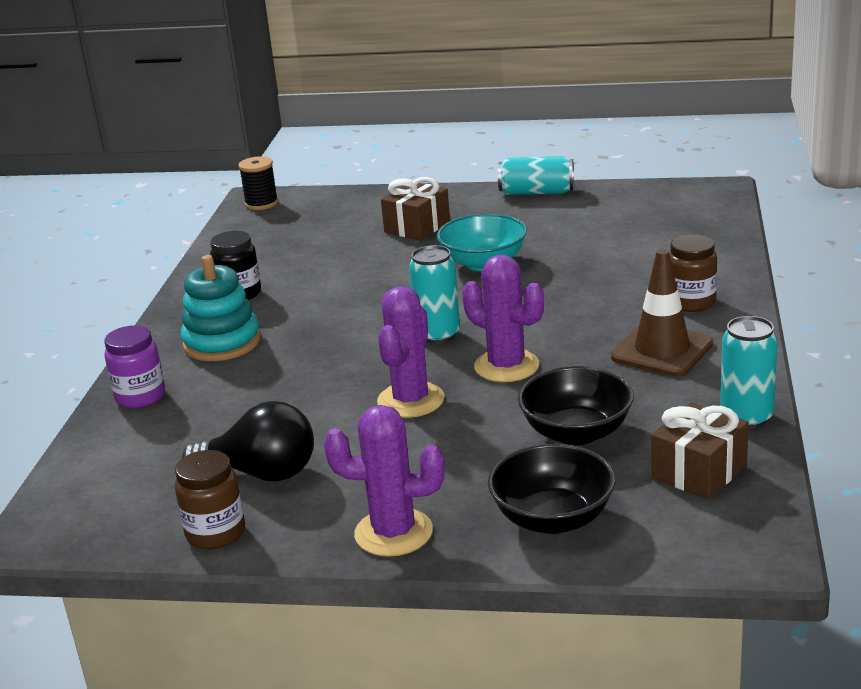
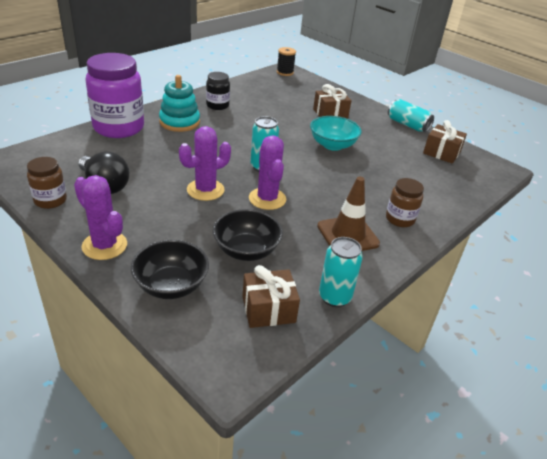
camera: 30 degrees right, 10 degrees up
(140, 397) = (119, 127): purple jar -> purple jar, size x1.97
(626, 205) = (441, 153): none -> brown gift

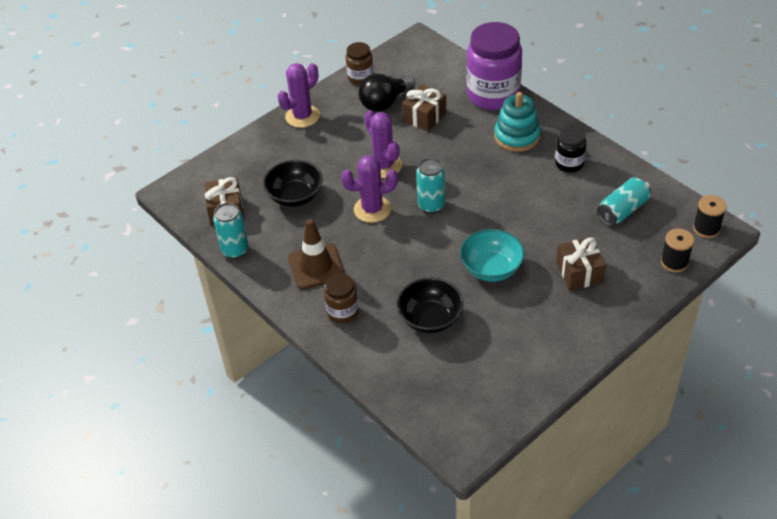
camera: 100 degrees right, 10 degrees up
(171, 285) = (256, 156): black bowl -> black bowl (430, 318)
(315, 84) = (674, 262): none -> black spool
(407, 125) = (569, 359): turquoise can -> turquoise can (622, 210)
(441, 153) = (493, 384): brown gift -> brown gift (424, 117)

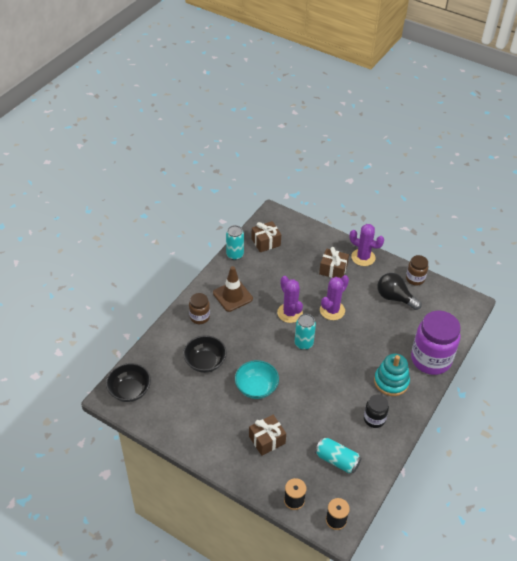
camera: 70 degrees right, 0 degrees up
(295, 196) = (288, 271): black bowl -> black bowl (130, 390)
(424, 117) = (389, 323): brown gift -> brown gift (333, 270)

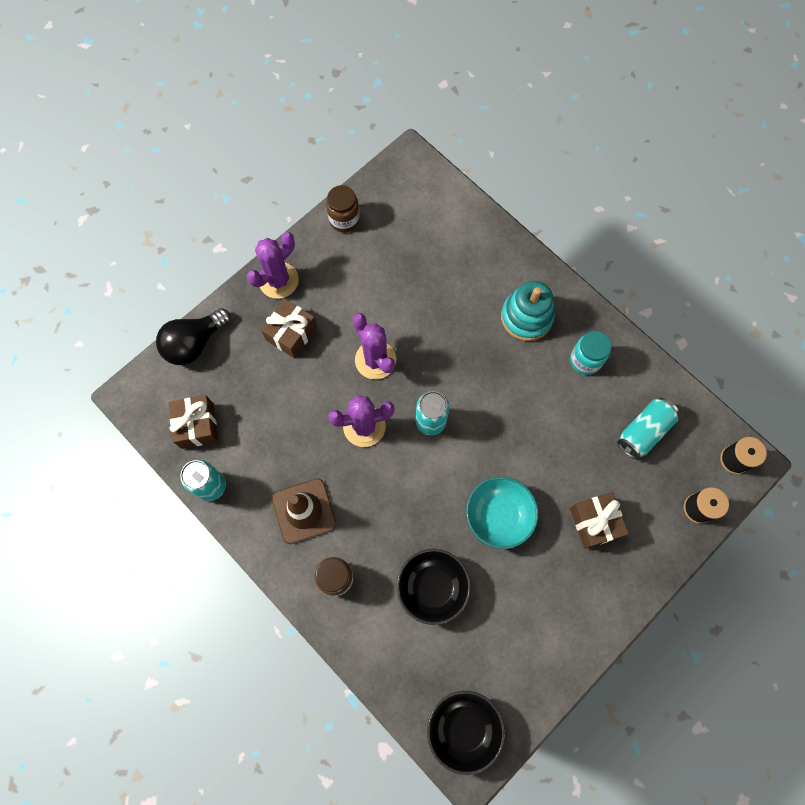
camera: 75 degrees left, 25 degrees up
(374, 419) = (585, 360): black jar -> turquoise jar
(394, 298) = (374, 261): black light bulb -> black light bulb (194, 343)
(431, 359) = (499, 251): purple jar -> none

